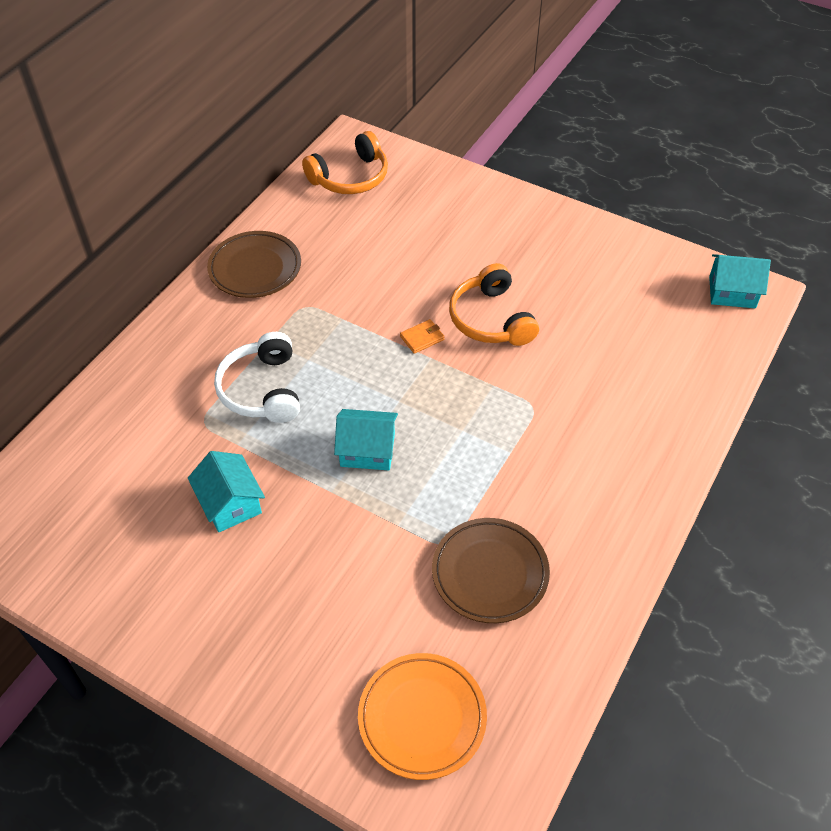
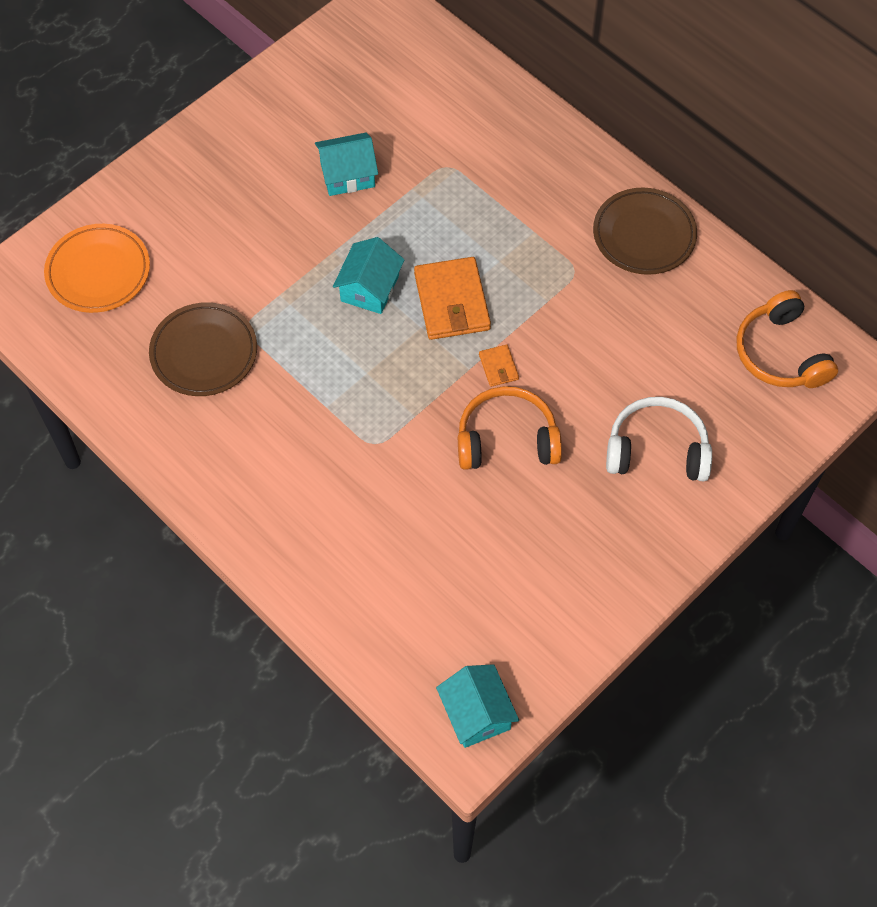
camera: 105 degrees right, 10 degrees up
(262, 389) = (471, 217): white headphones -> white headphones (657, 450)
(363, 384) = (452, 301): none -> orange wallet
(732, 292) = (476, 713): turquoise house -> turquoise house turned 45 degrees counterclockwise

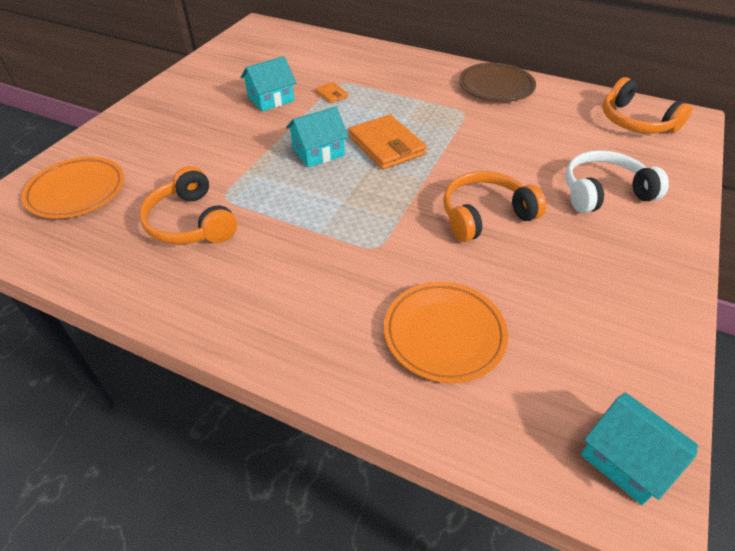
camera: 20 degrees left, 15 degrees down
(204, 353) = (191, 222): brown plate -> orange headphones
(370, 288) = (318, 152): turquoise house -> turquoise house turned 60 degrees clockwise
(392, 560) = (444, 334): none -> orange plate
(498, 367) = (447, 173): orange wallet -> orange wallet (331, 94)

